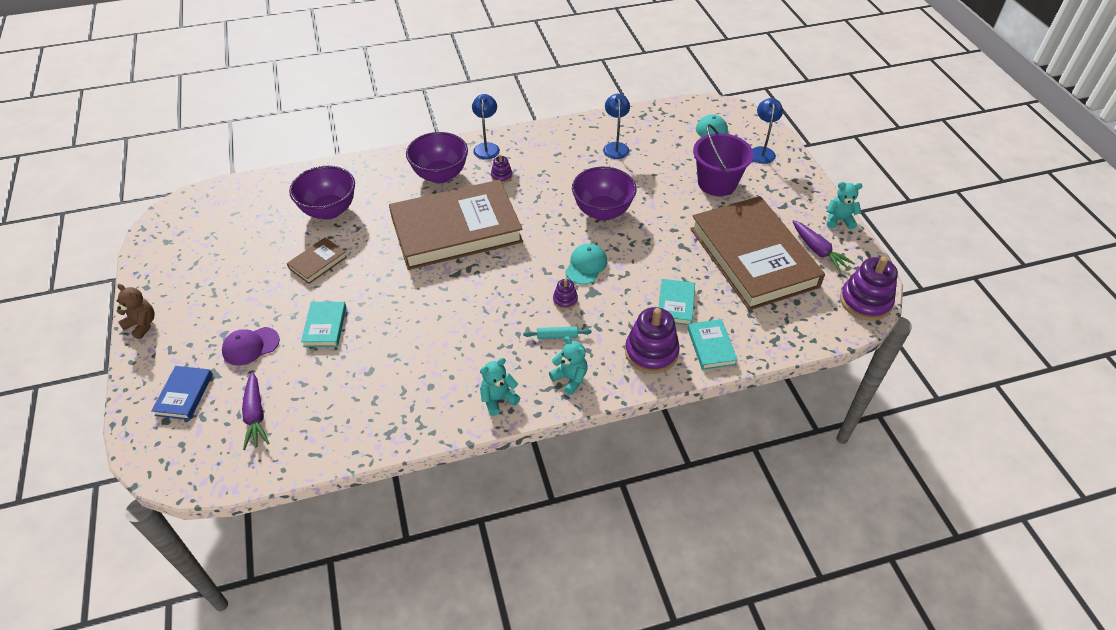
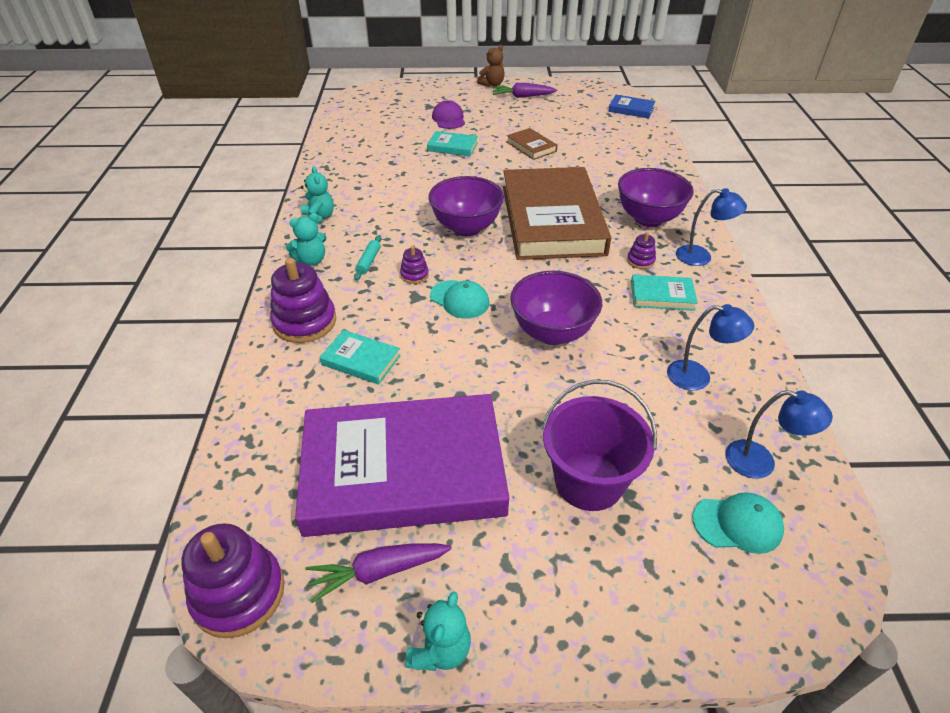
camera: 105 degrees right, 5 degrees down
(184, 394) = (417, 98): blue book -> blue book (631, 109)
(255, 415) = (381, 120): purple carrot -> purple carrot (522, 96)
(329, 210) = (602, 154): purple bowl -> purple bowl (466, 228)
(711, 346) = (279, 373): turquoise book -> turquoise book (662, 296)
(753, 257) = (403, 470): brown book -> purple book
(761, 151) = (675, 590): blue lamp -> blue lamp (760, 462)

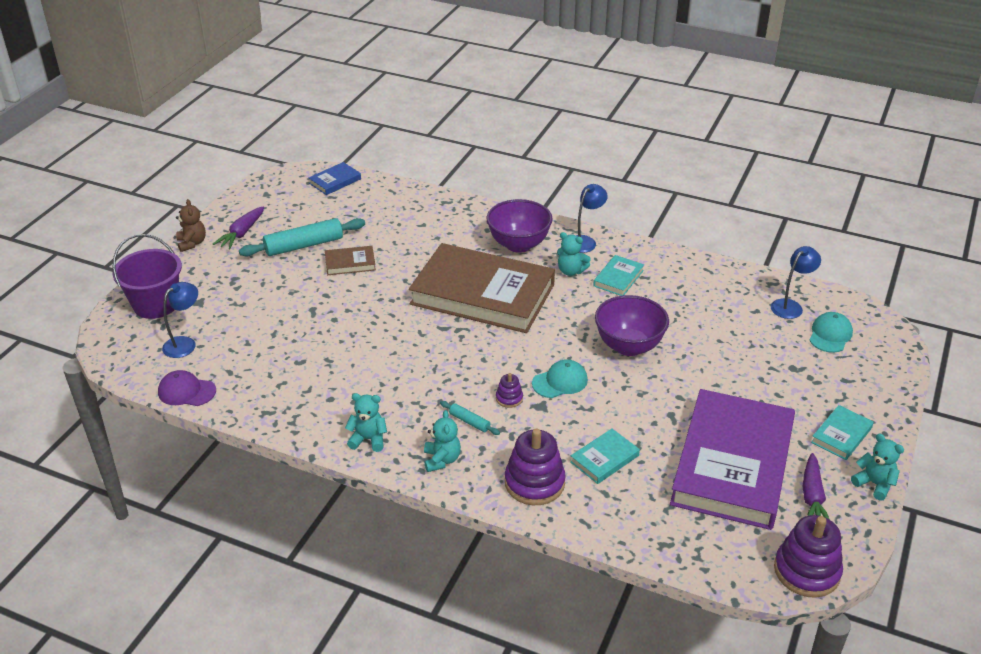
camera: 65 degrees left, 5 degrees down
(449, 119) = (242, 297): purple cap -> purple cap (186, 391)
(452, 147) = (305, 312): turquoise book -> turquoise book (841, 435)
(466, 228) = (459, 347): purple bowl -> none
(533, 122) = (304, 245): none -> turquoise rolling pin
(589, 481) = (776, 381): purple bucket -> purple bucket (156, 304)
(640, 261) = (571, 271): purple stacking toy -> turquoise teddy bear
(698, 377) = (709, 298): blue lamp -> blue lamp (185, 343)

